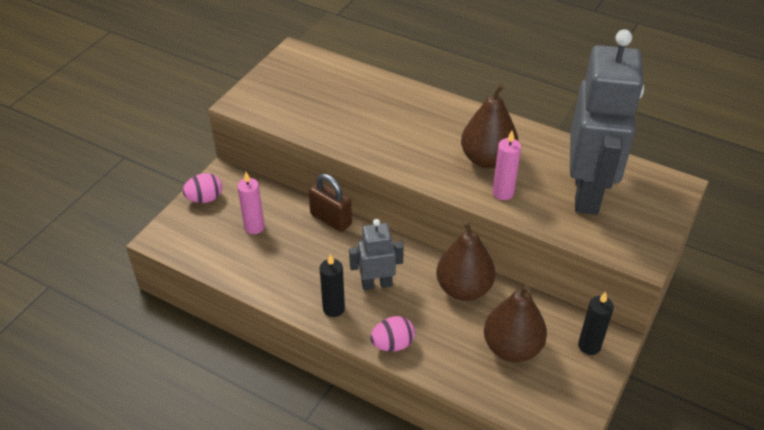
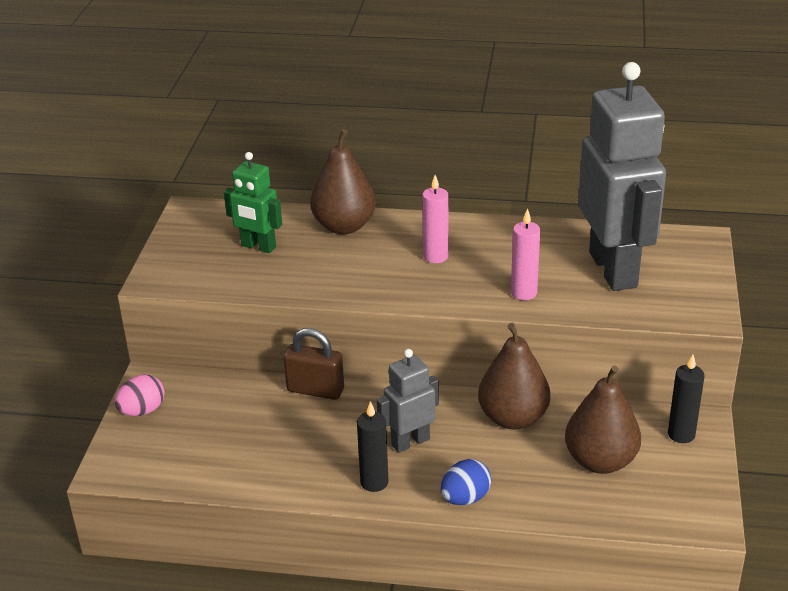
camera: 20 degrees left, 10 degrees down
(254, 227) = (225, 424): pink candle -> pink candle (435, 256)
(325, 96) = (258, 247): none -> green robot
(392, 344) = (465, 498): pink egg -> blue egg
(487, 159) = (486, 265): brown pear -> brown pear (344, 226)

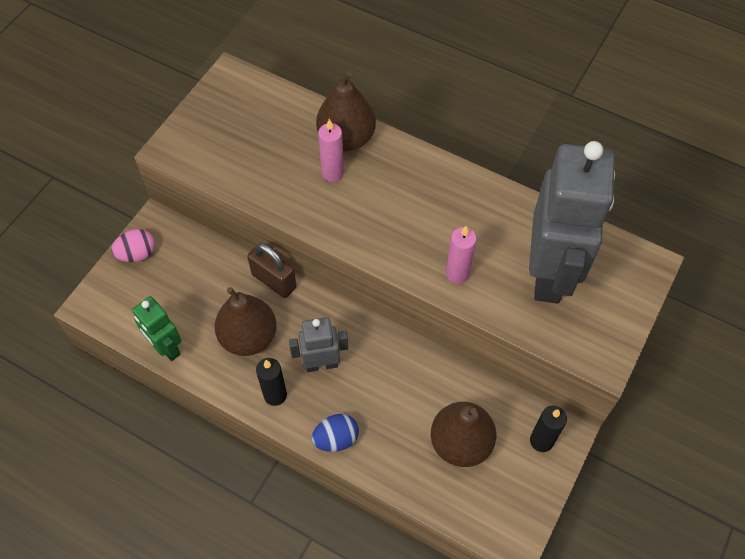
camera: 20 degrees right, 25 degrees up
(258, 247) = (265, 139): green robot -> green robot (166, 348)
(435, 256) = (405, 202): pink candle -> pink candle (332, 173)
(513, 418) = (413, 370): brown pear -> brown pear (248, 337)

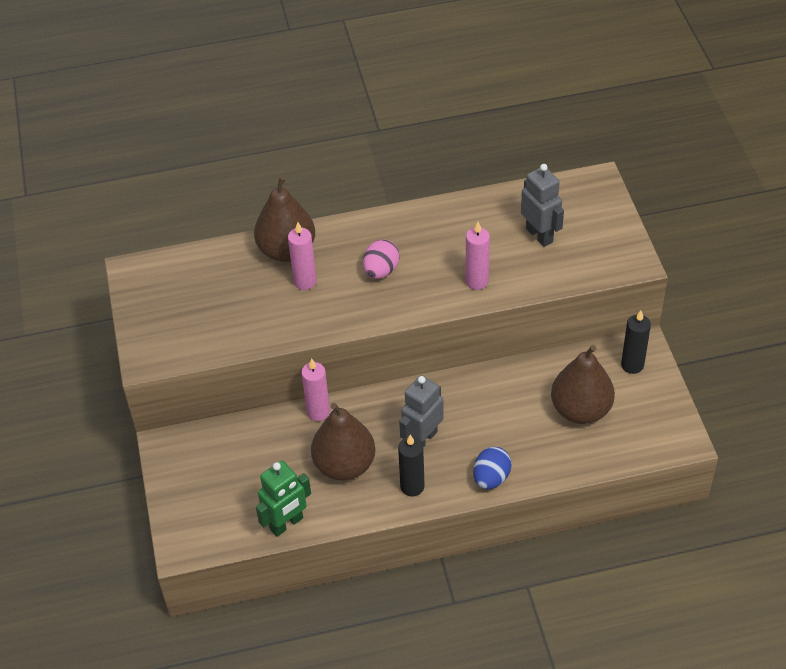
camera: 40 degrees left, 10 degrees down
(137, 254) = (178, 479): pink egg -> pink egg (381, 271)
(166, 348) = (286, 524): green robot -> green robot turned 45 degrees counterclockwise
(274, 281) = (318, 412): brown padlock -> pink candle
(549, 274) = (539, 235): grey robot -> grey robot, size x0.50

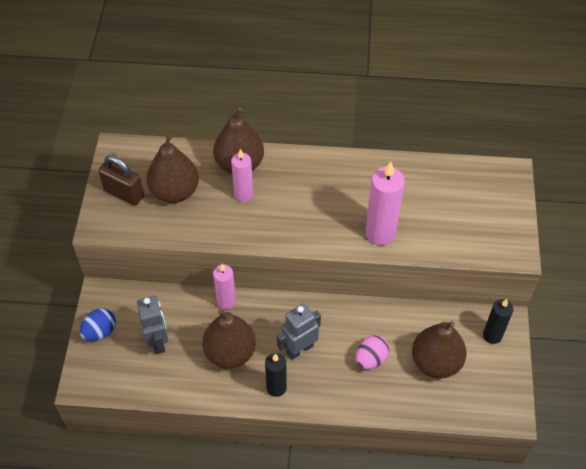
camera: 15 degrees right, 5 degrees up
(163, 316) = (124, 193): none -> brown padlock
(223, 299) = (175, 192): none -> brown pear
(286, 524) = (167, 389): green robot -> none
(381, 271) = (306, 202): pink egg -> pink egg (371, 359)
(477, 281) = (380, 233): pink candle -> pink candle, size x1.55
(491, 478) = (342, 400): blue egg -> blue egg (100, 332)
(539, 235) = (446, 207): grey robot -> grey robot (158, 341)

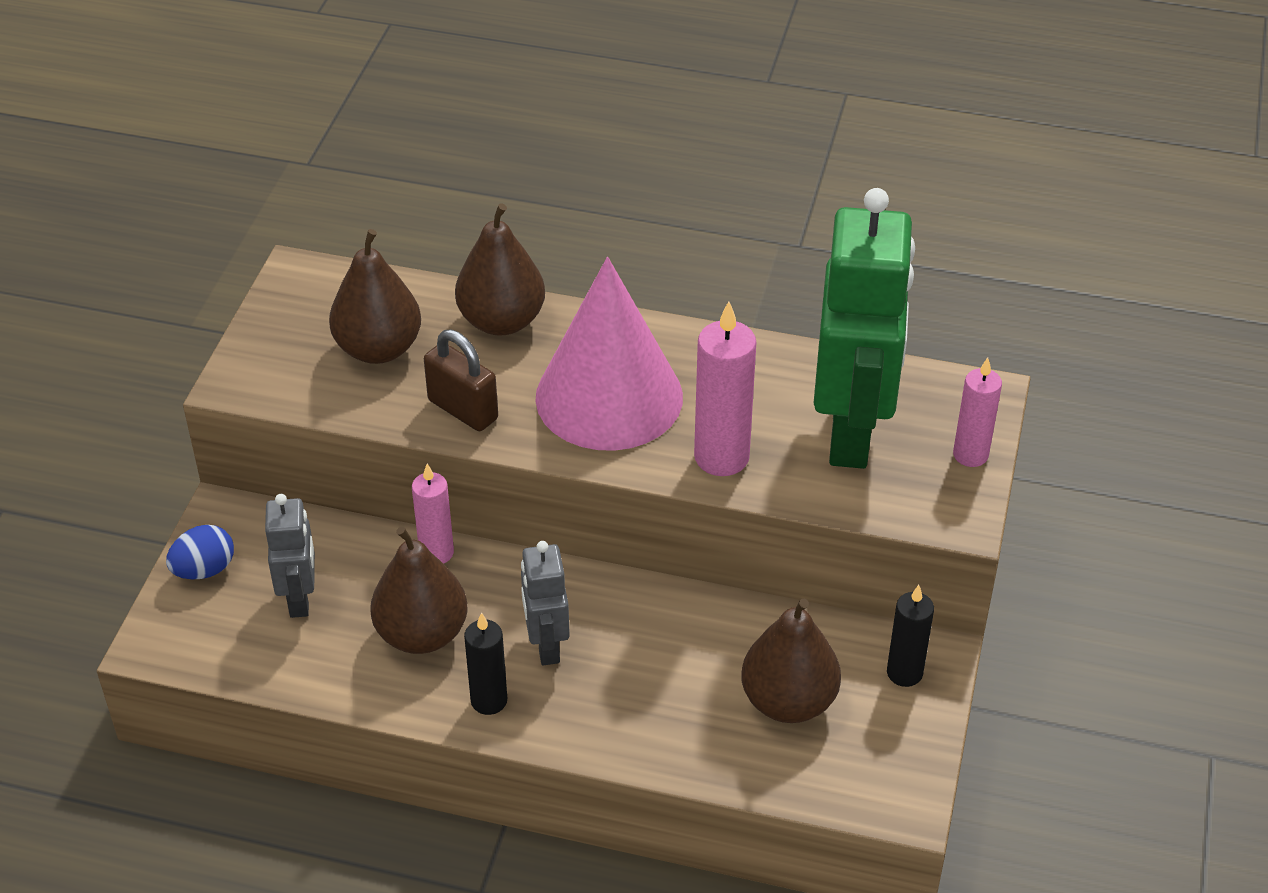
camera: 10 degrees right, 10 degrees down
(124, 193) = (291, 340): brown padlock -> brown padlock (463, 410)
(243, 194) = (496, 368): pink candle -> pink candle (970, 455)
(299, 349) = (546, 645): grey robot -> grey robot turned 75 degrees counterclockwise
(310, 204) = (609, 397): none -> pink cone
(371, 359) = (671, 679): pink egg -> none
(446, 208) = (851, 433): none -> green robot

